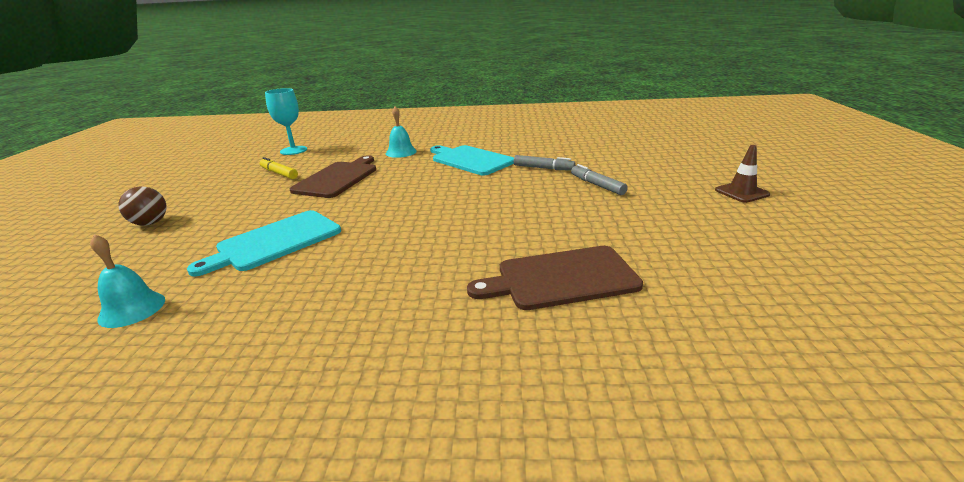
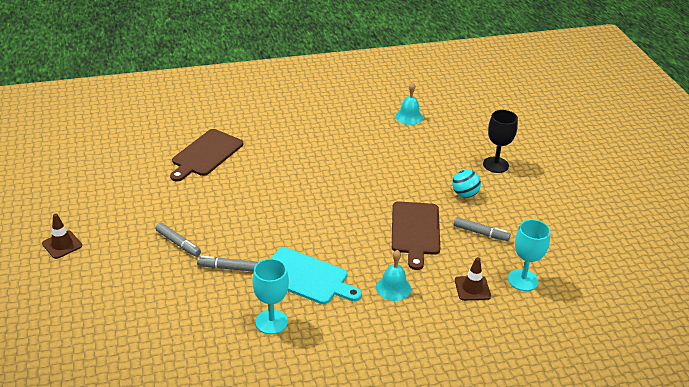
camera: 160 degrees right, 10 degrees up
(150, 223) = (495, 165): brown ball -> black goblet
(242, 200) = (464, 194): none -> turquoise ball
(275, 241) = (387, 160): turquoise cutting board -> none
(279, 173) = (480, 233): yellow marker -> grey marker
(339, 149) = (472, 288): none -> brown traffic cone
(512, 144) = (271, 322): none -> turquoise goblet
(561, 278) = (206, 154): brown cutting board -> brown cutting board turned 150 degrees clockwise

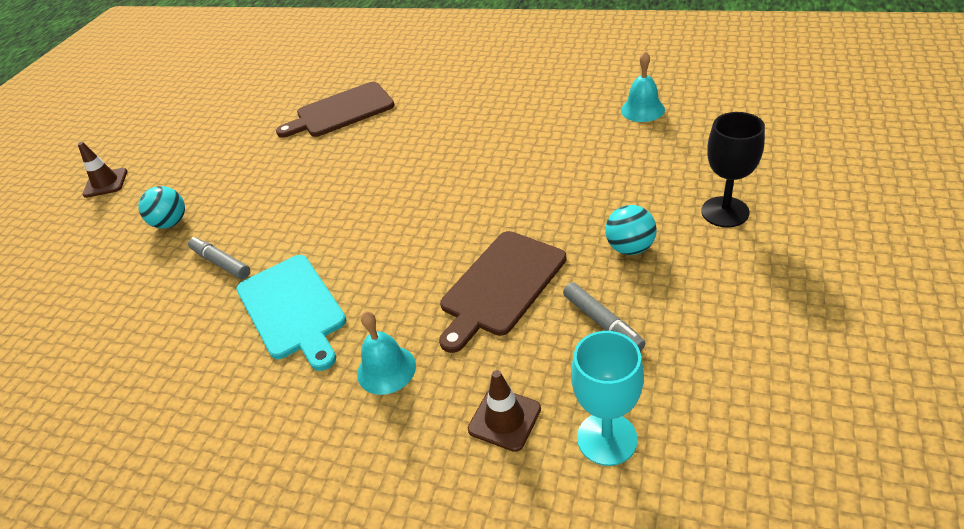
camera: 40 degrees right, 5 degrees up
(157, 255) = (171, 223): none -> turquoise ball
(178, 243) = (205, 214): grey marker -> none
(271, 322) = (190, 360): turquoise goblet -> none

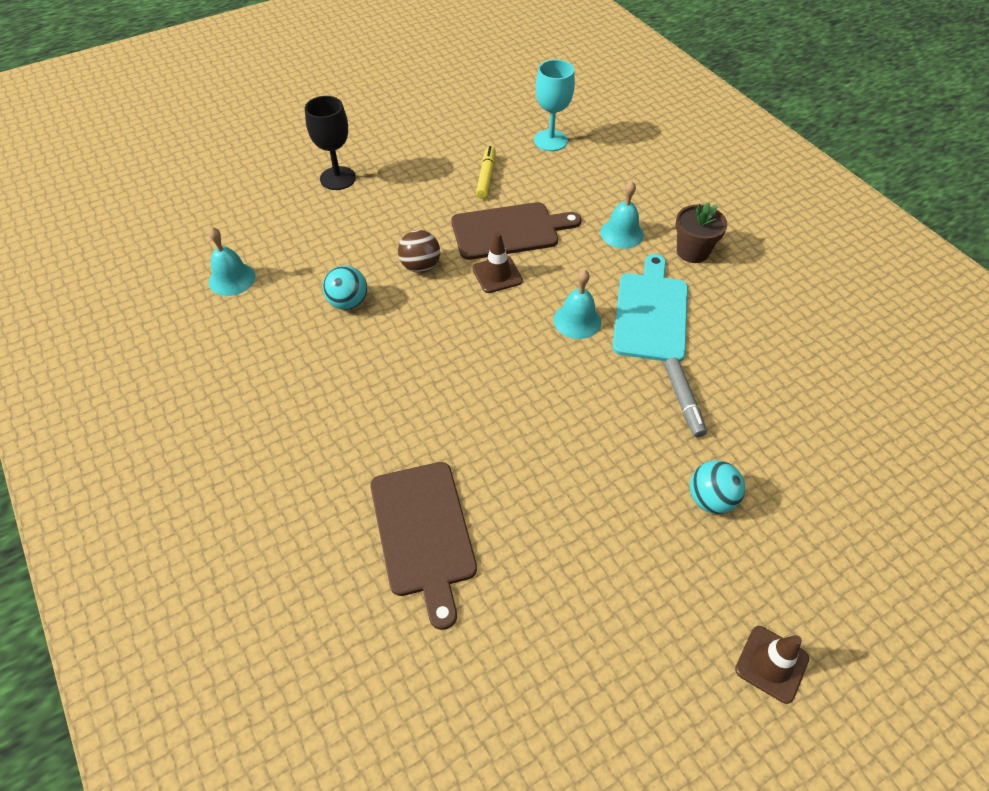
camera: 145 degrees left, 10 degrees up
(290, 406) = (692, 251): none -> brown flower pot
(341, 111) = (423, 533): brown cutting board -> brown cutting board turned 60 degrees clockwise
(354, 258) = (577, 320): none -> turquoise bell
(504, 419) = (585, 174): brown traffic cone -> brown traffic cone (497, 274)
(531, 205) = (420, 266): none -> brown ball
(602, 322) = (486, 177): grey marker -> yellow marker
(630, 248) = (414, 198): turquoise ball -> turquoise ball (348, 302)

